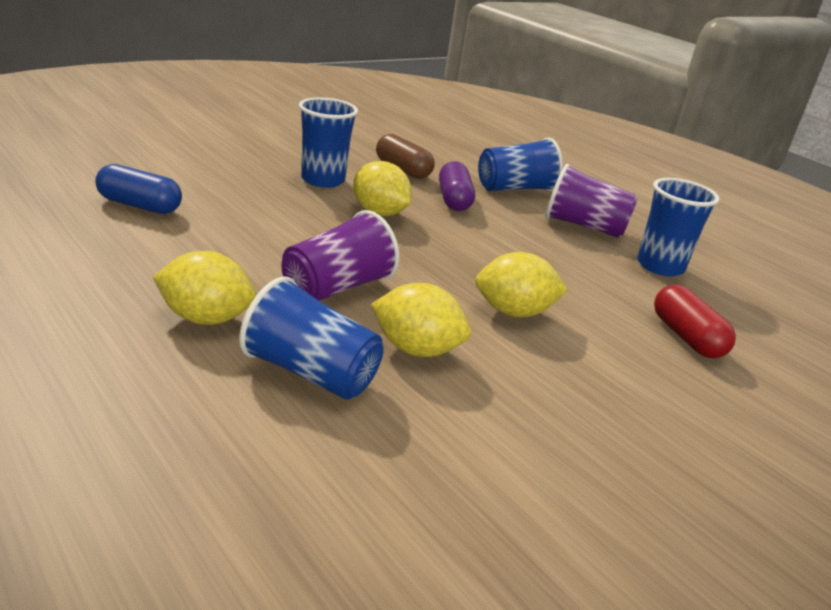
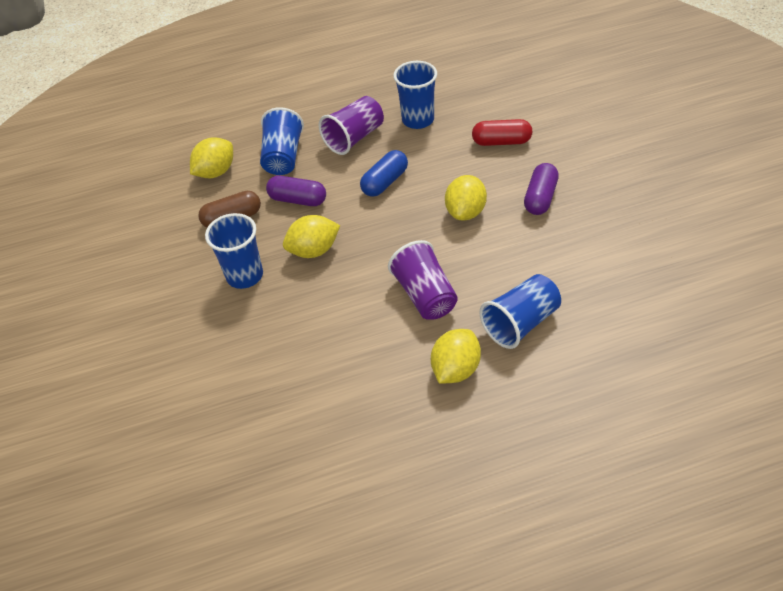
camera: 60 degrees left, 20 degrees up
(139, 205) = (275, 403): blue capsule -> blue capsule (385, 182)
(416, 349) = (501, 269): yellow lemon -> yellow lemon (216, 172)
(596, 381) = (540, 198): none -> purple capsule

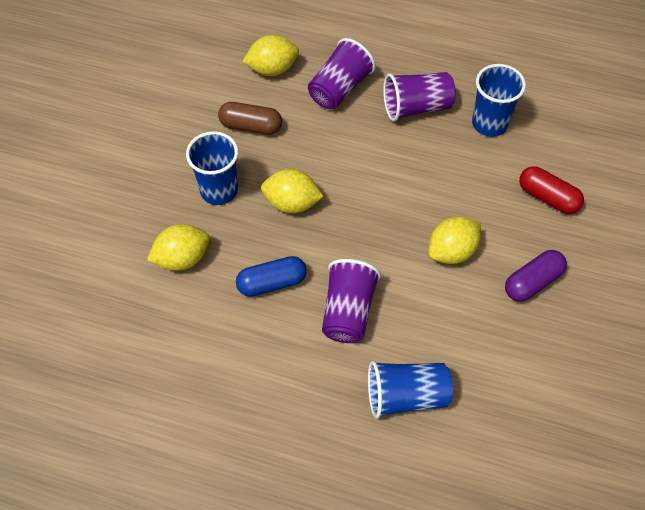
camera: 30 degrees right, 10 degrees up
(283, 157) = (339, 88): blue cup -> purple cup
(298, 200) = (318, 142): purple capsule -> none
(385, 182) = (406, 172): blue capsule -> blue capsule (272, 283)
(455, 369) = (315, 400): yellow lemon -> yellow lemon (182, 258)

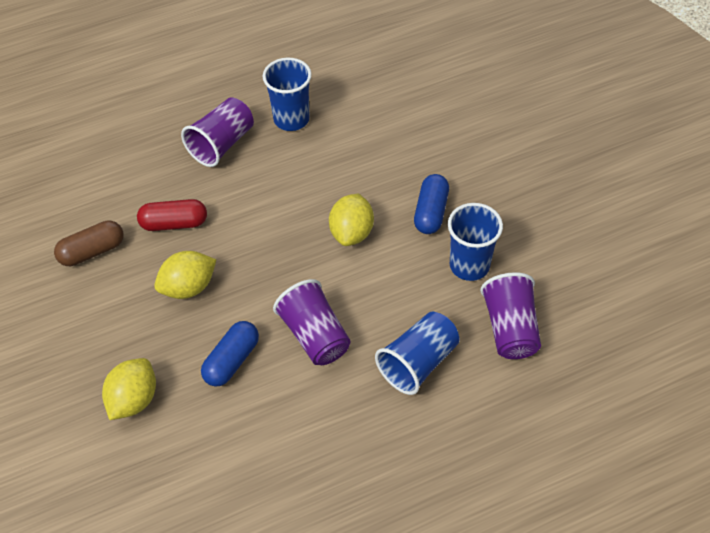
camera: 40 degrees left, 5 degrees down
(219, 190) = (114, 322): blue cup -> blue cup (469, 265)
(272, 69) = (67, 193): yellow lemon -> none
(339, 88) = (143, 171): purple cup -> purple cup (510, 328)
(532, 282) = (431, 212): purple capsule -> blue capsule
(548, 197) = (385, 144): red capsule -> red capsule (174, 223)

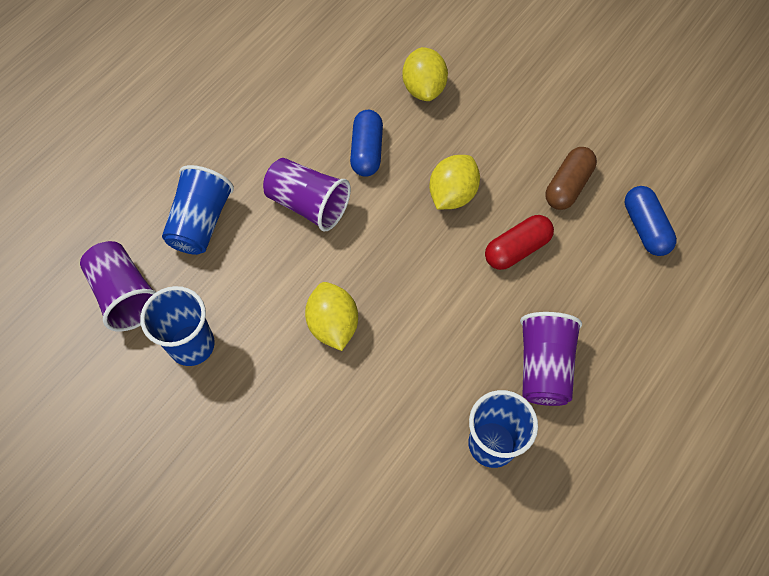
camera: 150 degrees right, 10 degrees up
(431, 212) = (261, 391): blue capsule -> blue capsule (645, 228)

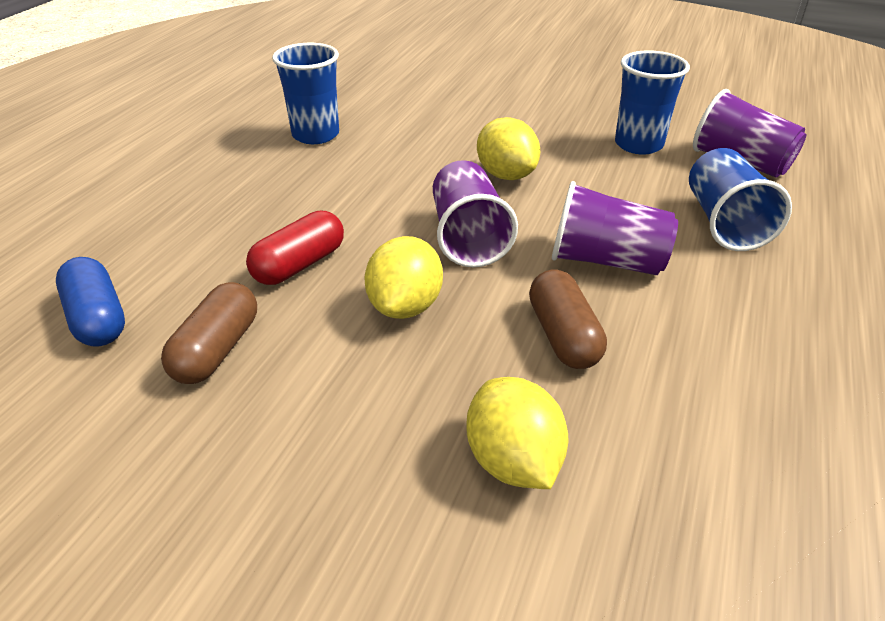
camera: 165 degrees right, 25 degrees down
(366, 151) = (563, 336): blue capsule -> brown capsule
(544, 367) = (263, 181): purple cup -> purple cup (468, 237)

